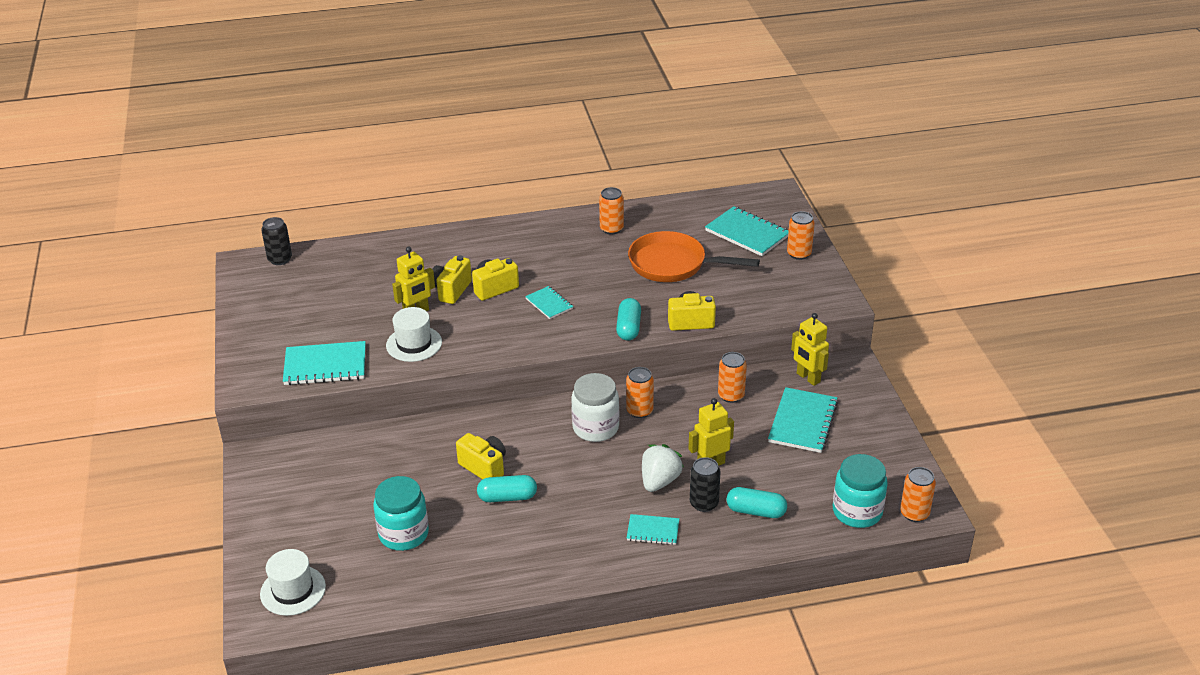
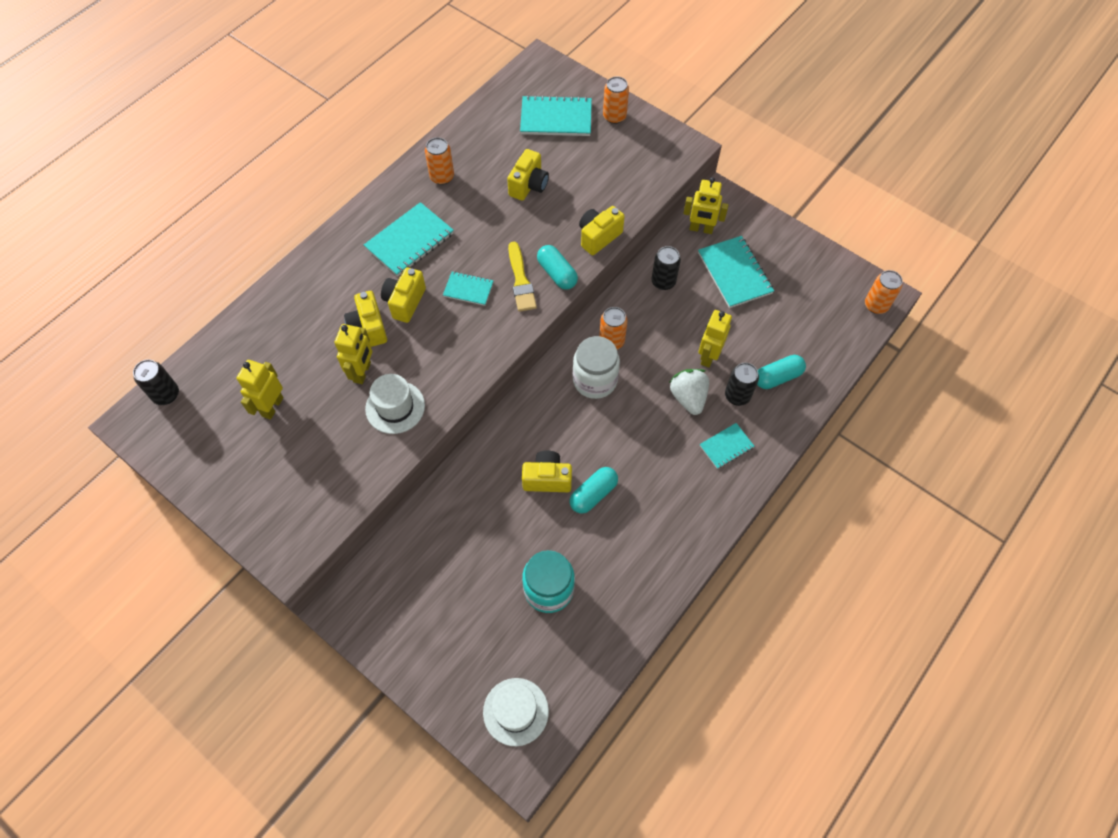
camera: 40 degrees left, 25 degrees up
(325, 366) = (339, 484): turquoise notebook -> turquoise notebook (409, 241)
(335, 300) = (272, 407): none -> yellow robot
(595, 318) = (521, 280): none -> yellow brush
(673, 264) = (529, 185): orange pan -> yellow camera
(731, 395) = (663, 282): orange can -> black can
(857, 512) = (841, 330): turquoise jar -> none

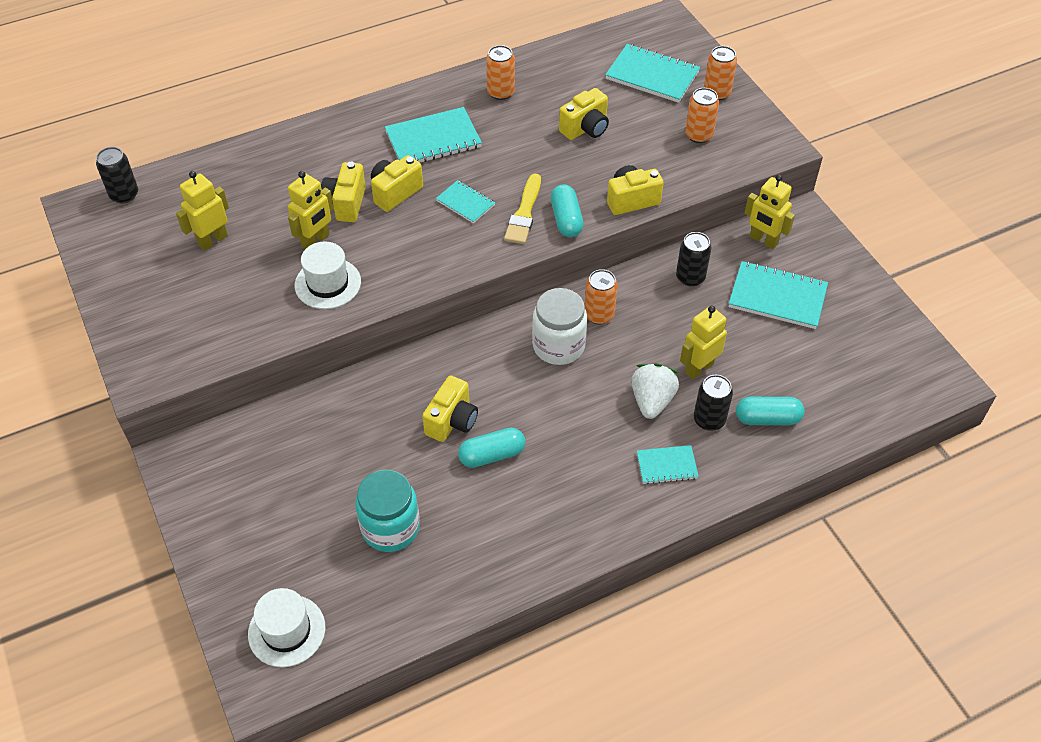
camera: 25 degrees right, 10 degrees down
(547, 479) = (452, 421): yellow camera -> yellow camera turned 90 degrees clockwise
(735, 273) = (777, 297): turquoise notebook -> turquoise notebook turned 75 degrees counterclockwise
(876, 305) = (930, 388): orange can -> orange can (698, 135)

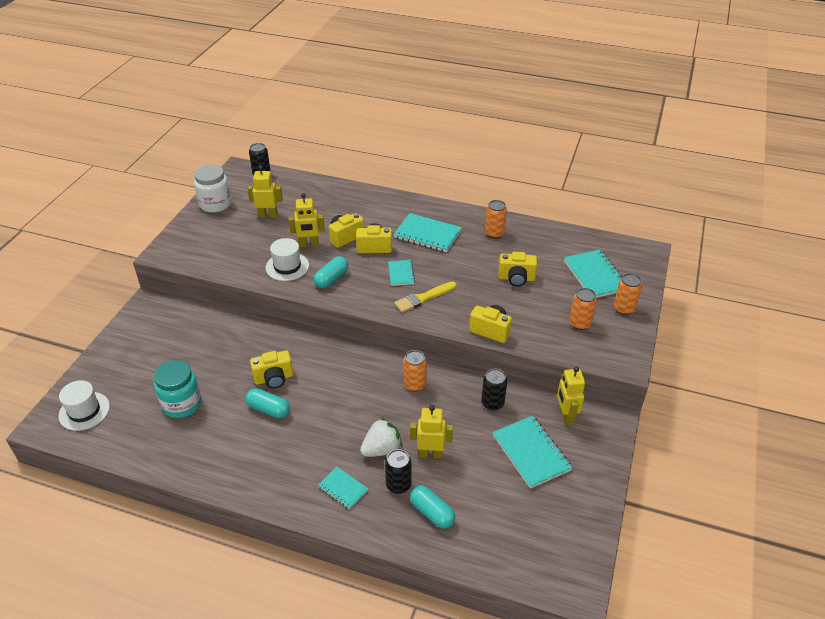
camera: 45 degrees right, 10 degrees down
(558, 346) = (372, 383): white jar -> white jar (215, 204)
(566, 219) = (441, 316): turquoise capsule -> turquoise capsule (331, 278)

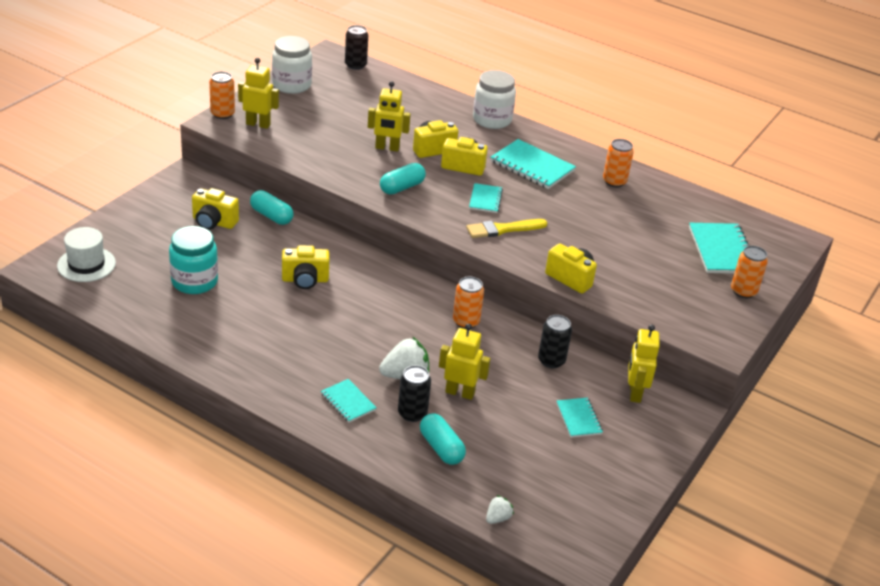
camera: 10 degrees right, 5 degrees down
(268, 215) = (349, 109): yellow robot -> yellow robot (258, 124)
(269, 409) = (289, 308): turquoise capsule -> turquoise capsule (271, 216)
(287, 266) = (354, 165): white hat -> none
(383, 199) = (492, 120): none -> white jar
(498, 569) = (497, 518): none -> white strawberry
(516, 278) = (622, 233): yellow camera -> yellow camera (213, 222)
(531, 453) = (578, 419): turquoise notebook -> turquoise notebook, size x0.57
(580, 323) = (682, 294): orange can -> orange can (222, 114)

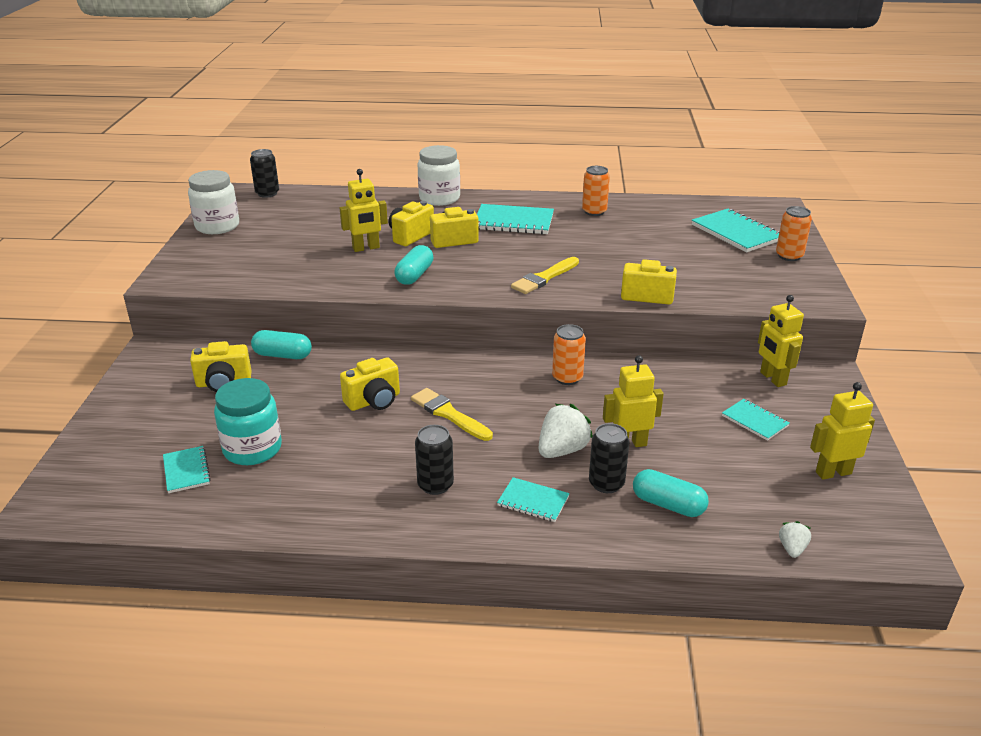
camera: 25 degrees left, 5 degrees down
(86, 264) = (102, 481): white hat -> none
(222, 114) = (164, 271): orange can -> none
(258, 124) = (213, 268): yellow robot -> yellow robot (833, 472)
(349, 313) = (449, 414): none -> yellow brush
(485, 199) = (502, 260): turquoise notebook -> turquoise notebook (186, 471)
(551, 360) = (676, 381): black can -> black can (435, 485)

